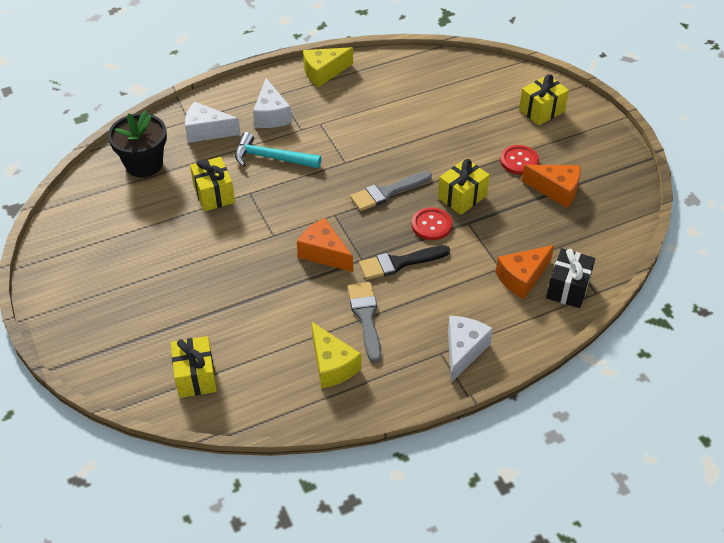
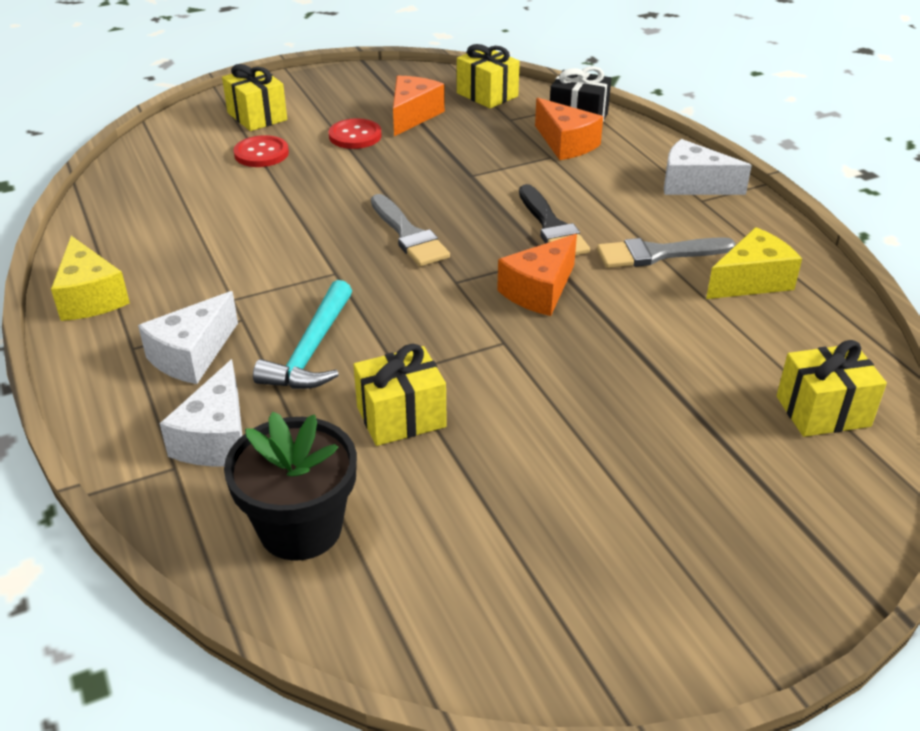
camera: 90 degrees left, 10 degrees down
(271, 115) = (192, 355): white cheese -> white cheese turned 135 degrees clockwise
(431, 225) = (476, 201): red button -> red button (261, 153)
(462, 197) = (421, 177): yellow gift -> yellow gift (487, 95)

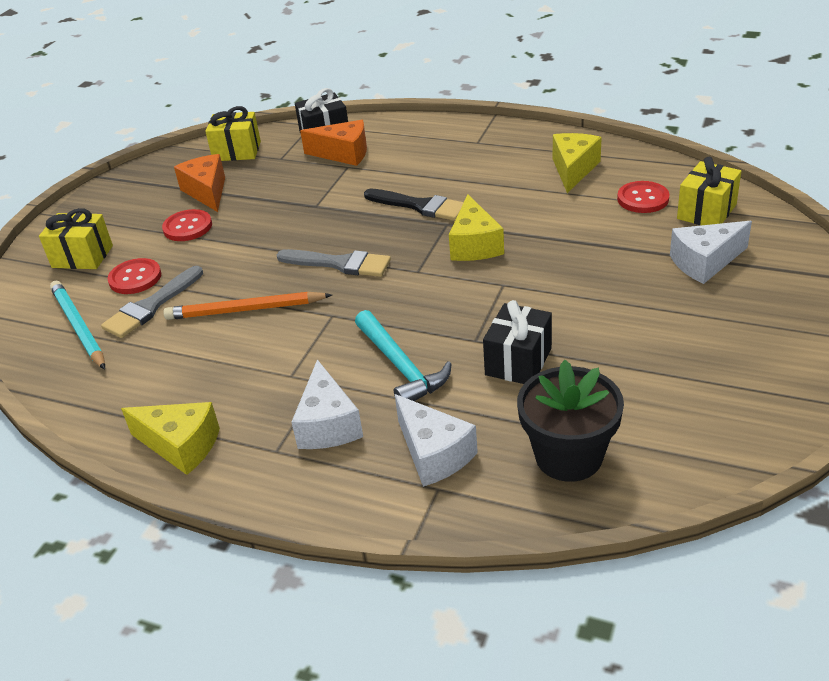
camera: 40 degrees left, 0 degrees up
(174, 167) = (78, 327): none -> turquoise pencil
(286, 226) = (245, 310): none -> orange pencil
(401, 417) = (518, 361): yellow gift -> black gift
(539, 291) = (474, 245): orange cheese -> yellow cheese
(657, 254) = (503, 185): grey brush -> grey brush (151, 306)
(693, 185) = (459, 136): white cheese -> white cheese (705, 262)
(774, 353) = (643, 199): none -> red button

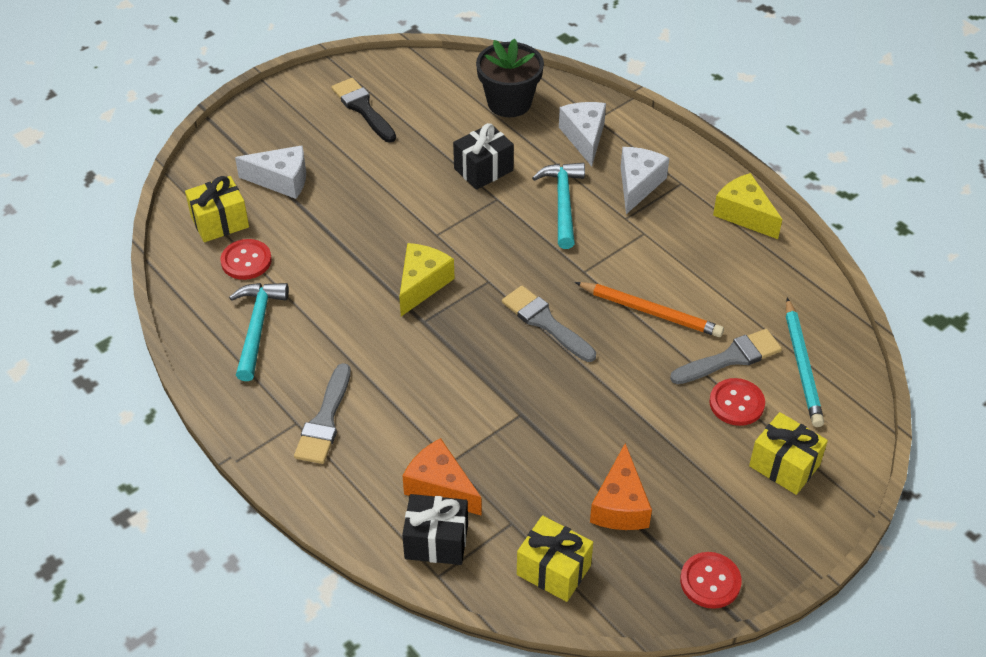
camera: 155 degrees left, 10 degrees up
(187, 227) = (662, 453): red button -> red button (710, 581)
(420, 206) = (428, 357): black brush -> black brush (363, 108)
(458, 150) = (325, 420): none -> grey brush
(573, 170) = (257, 327): yellow cheese -> turquoise hammer

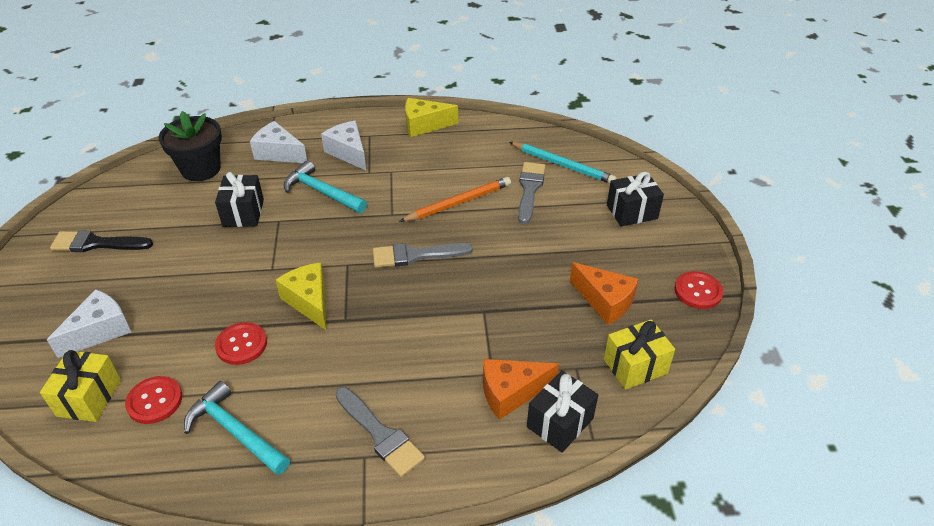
camera: 55 degrees left, 5 degrees down
(736, 403) = (567, 206): red button -> red button (241, 344)
(784, 465) = (632, 212): yellow gift -> black gift

